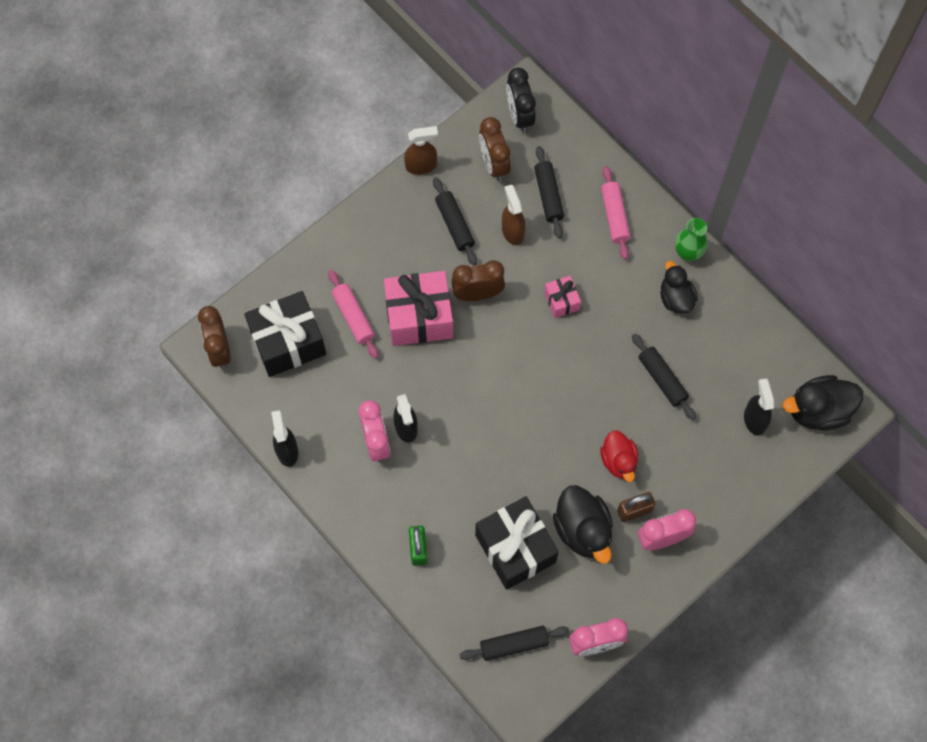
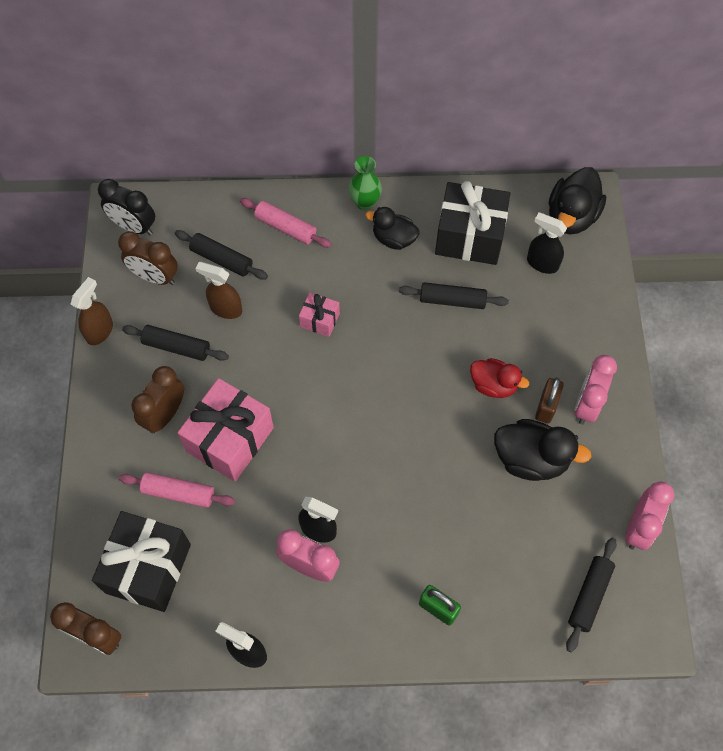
camera: 50 degrees left, 5 degrees down
(477, 294) = (253, 377): brown clock -> brown clock (165, 415)
(515, 548) = (503, 526): black gift -> black gift (469, 236)

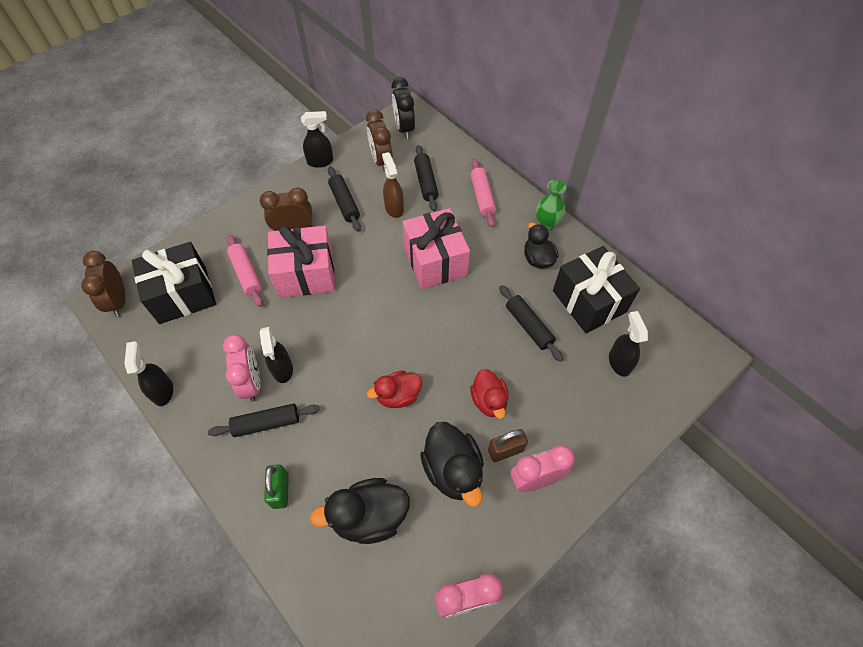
camera: 50 degrees right, 5 degrees down
(100, 331) = (320, 161): brown spray bottle -> black spray bottle
(319, 320) = (435, 261): pink gift -> pink gift, size x2.03
(429, 451) = (398, 396): none -> red duck
(571, 216) = (679, 354): black duck -> black duck (369, 517)
(589, 596) = (375, 600): black rolling pin -> black rolling pin (266, 423)

